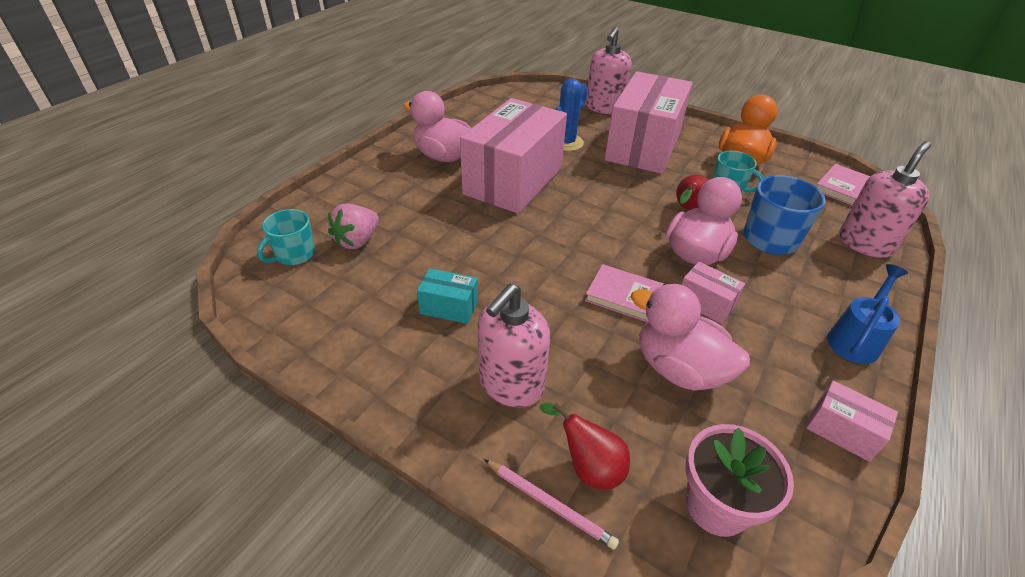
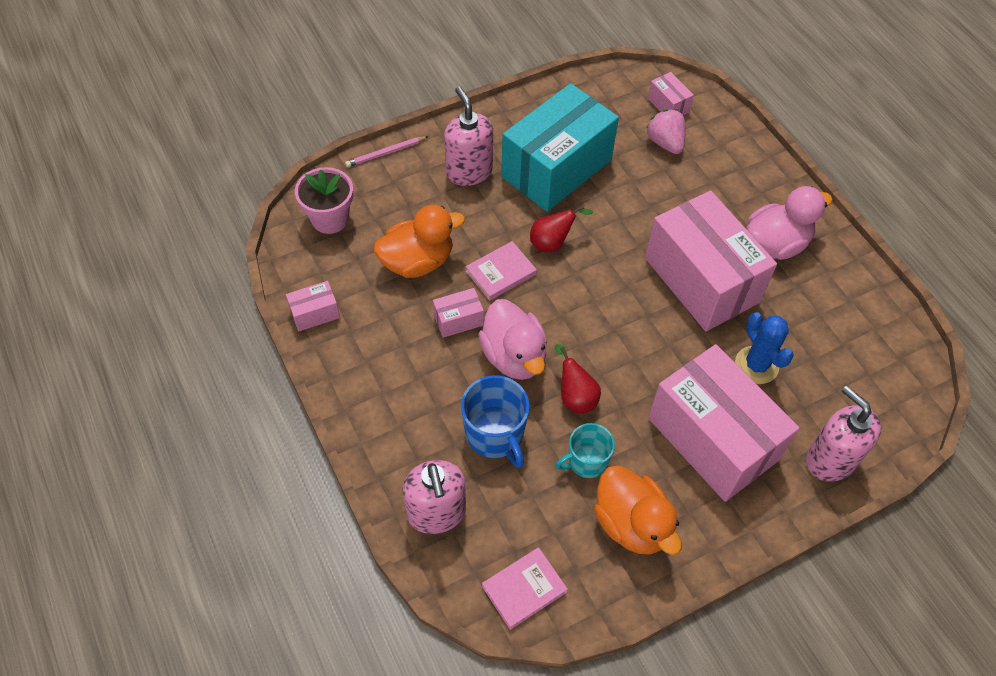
camera: 120 degrees right, 15 degrees up
(294, 254) = (668, 105): turquoise mug -> pink box
(449, 307) = (556, 168): turquoise box -> turquoise box, size x2.45
(588, 467) = (391, 179): red pear -> red pear (552, 243)
(679, 369) = (417, 262): pink duck -> orange duck
(842, 187) = (524, 589): pink book -> pink book turned 75 degrees clockwise
(855, 339) = (360, 391): blue watering can -> none

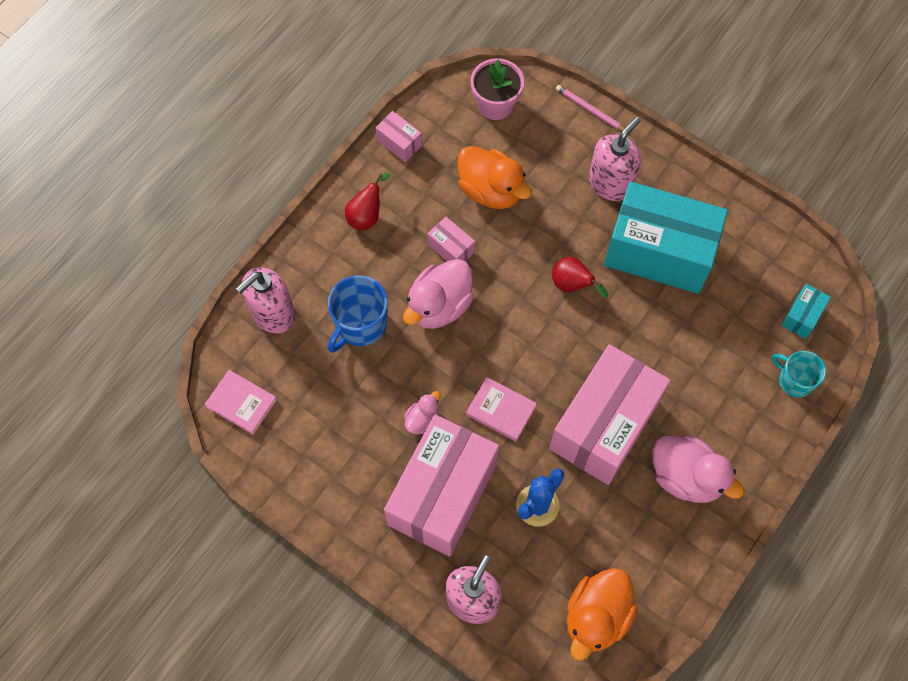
camera: 65 degrees right, 10 degrees up
(501, 273) = (516, 258): pink book -> pink book (501, 410)
(575, 397) = (426, 369): red pear -> red pear (366, 216)
(586, 461) = (371, 403): turquoise mug -> turquoise mug (794, 380)
(627, 423) = (422, 420): none -> pink duck
(631, 523) = (332, 459): orange duck -> orange duck (596, 616)
(665, 143) = (751, 332): pink strawberry -> none
(668, 105) = (802, 316): pink box -> turquoise box

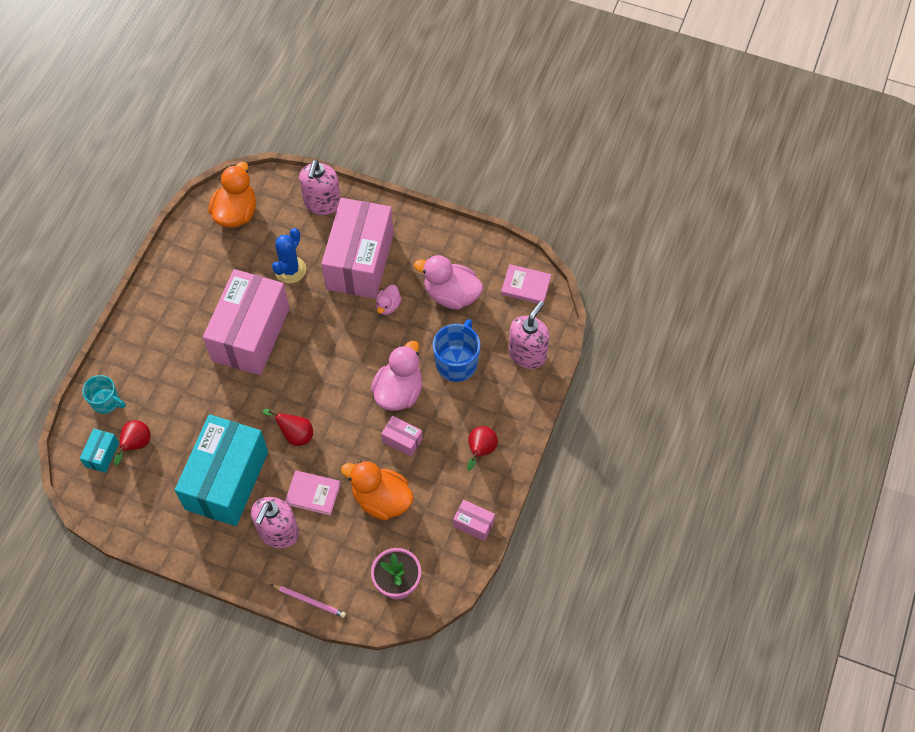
camera: 165 degrees right, 5 degrees down
(501, 410) = (331, 326): pink book -> pink book (313, 494)
(659, 252) = (227, 480): turquoise box -> turquoise box turned 75 degrees counterclockwise
(686, 476) = (184, 313): pink duck -> pink duck (451, 295)
(760, 318) = (136, 445): none -> red pear

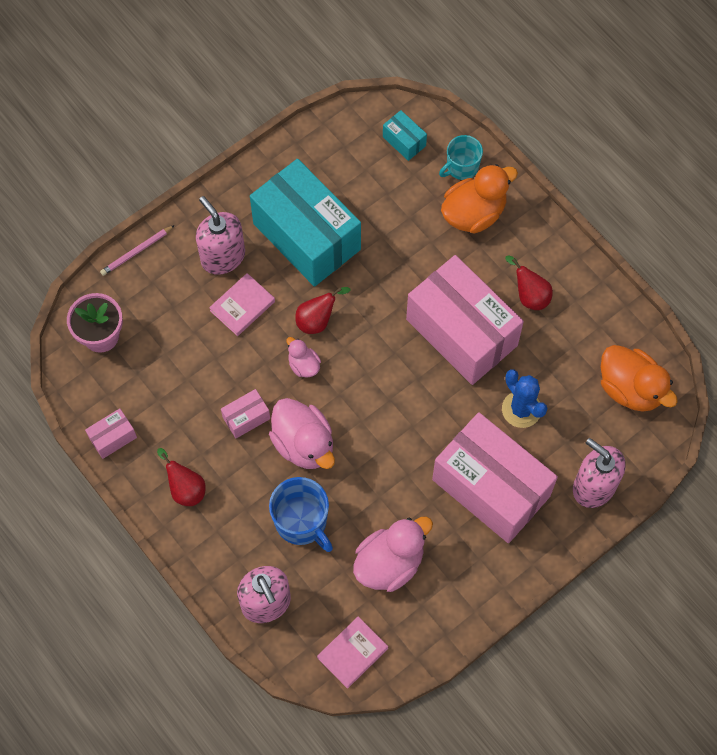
camera: 120 degrees right, 5 degrees up
(136, 445) = (396, 174): red pear -> red pear (529, 295)
(381, 499) = (195, 365): orange duck -> orange duck (474, 213)
(388, 306) = (415, 488): pink duck -> pink duck (303, 365)

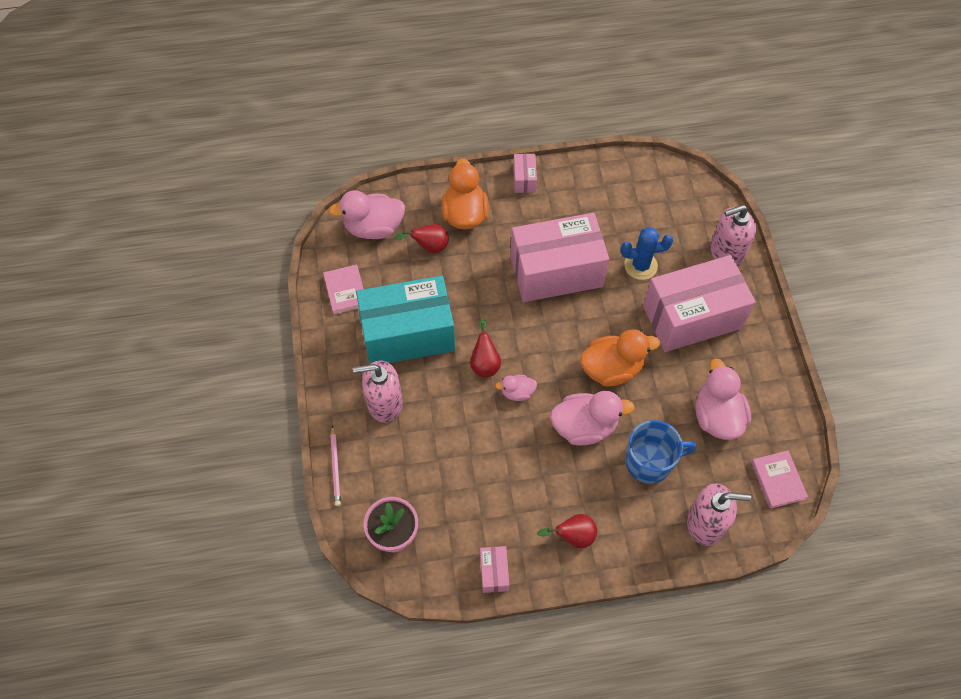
camera: 60 degrees left, 5 degrees down
(242, 306) = (438, 411): pink book -> pink book (345, 291)
(246, 418) = (537, 458): pink box -> pink box (524, 179)
(404, 141) = (374, 228): turquoise box -> pink duck
(461, 167) = (422, 202): turquoise mug -> none
(529, 295) = (553, 214): red pear -> red pear (429, 247)
(630, 388) = (663, 192): orange duck -> orange duck (612, 368)

